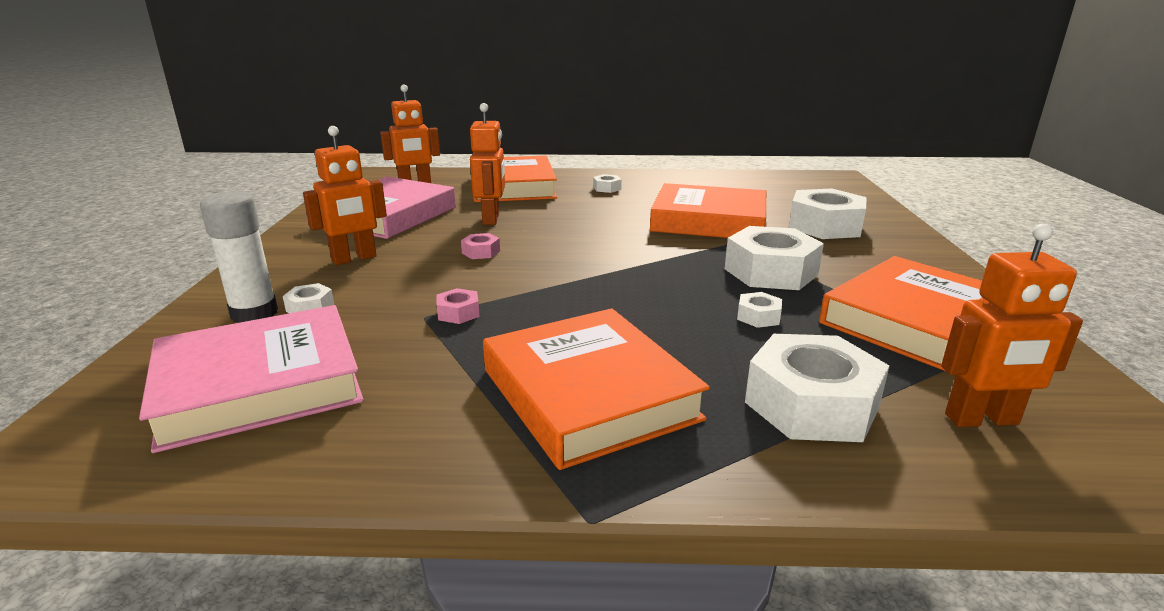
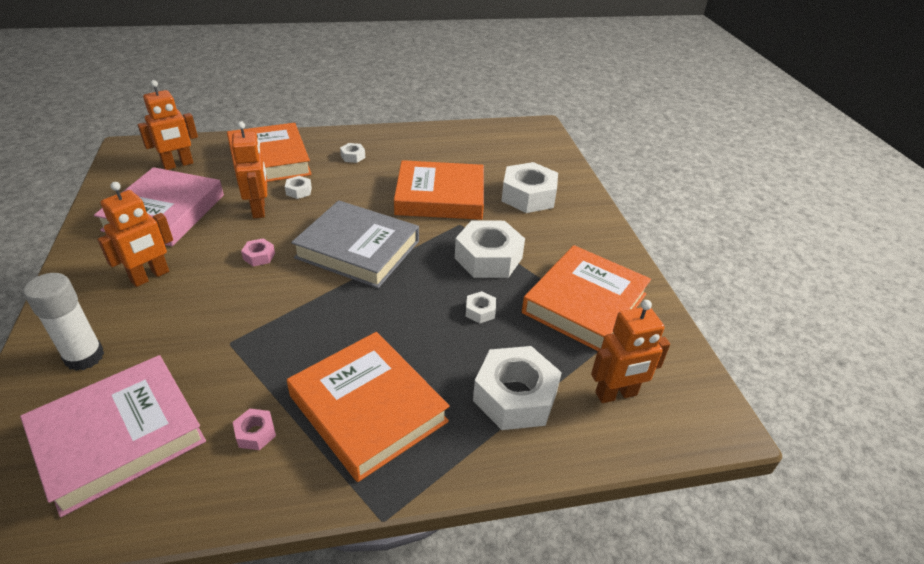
camera: 15 degrees left, 15 degrees up
(310, 307) = (131, 343): white nut -> white nut (299, 191)
(458, 313) = (256, 335): pink nut -> pink nut (255, 433)
(600, 254) = (358, 249): none -> grey book

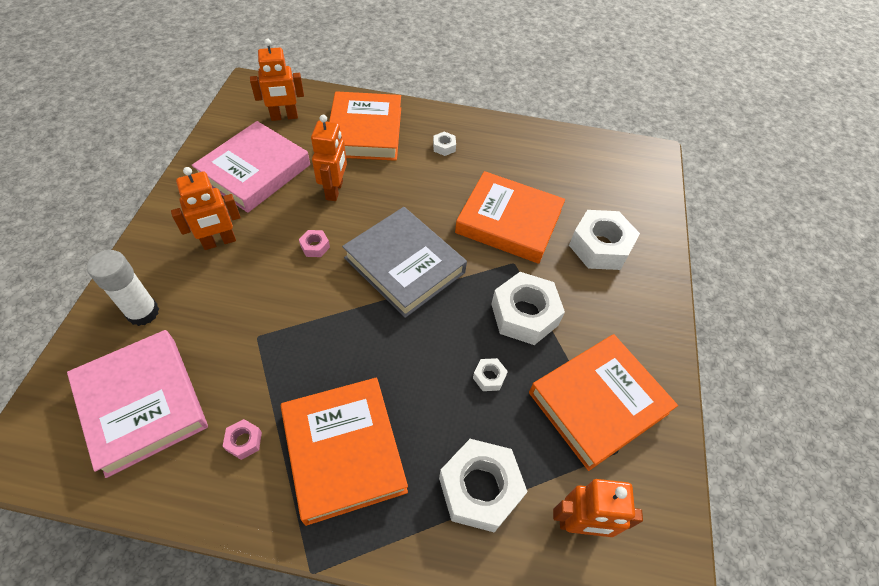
camera: 20 degrees right, 15 degrees up
(119, 437) = (142, 404): pink book -> pink book turned 75 degrees clockwise
(299, 191) = (377, 178): white nut -> none

